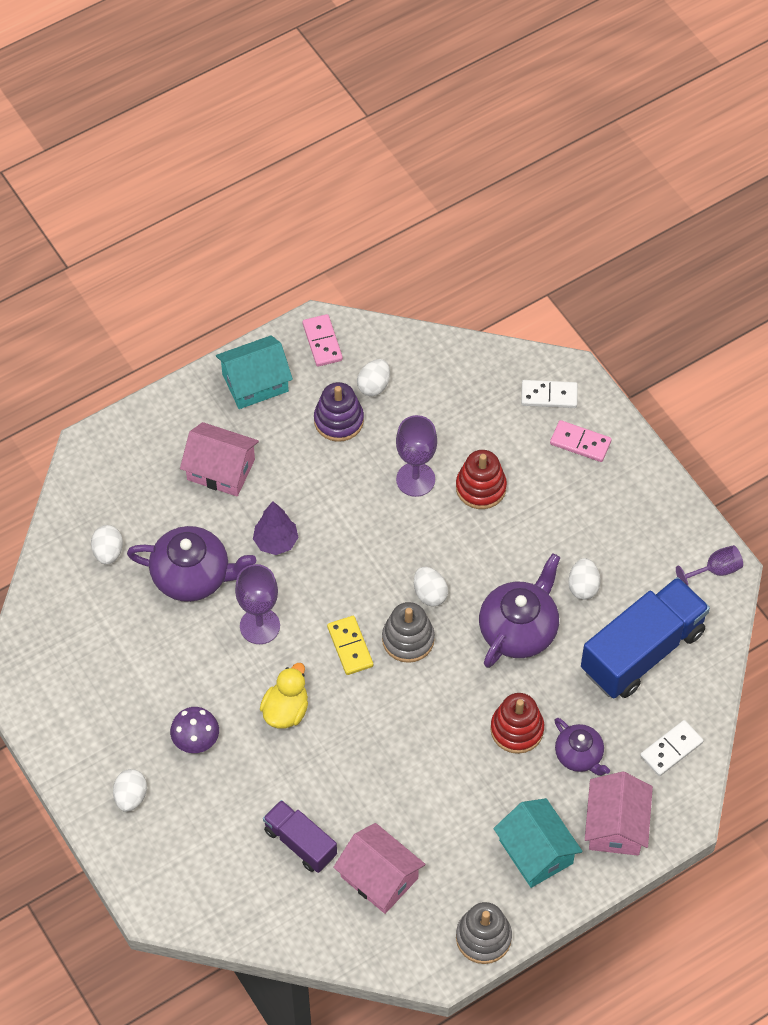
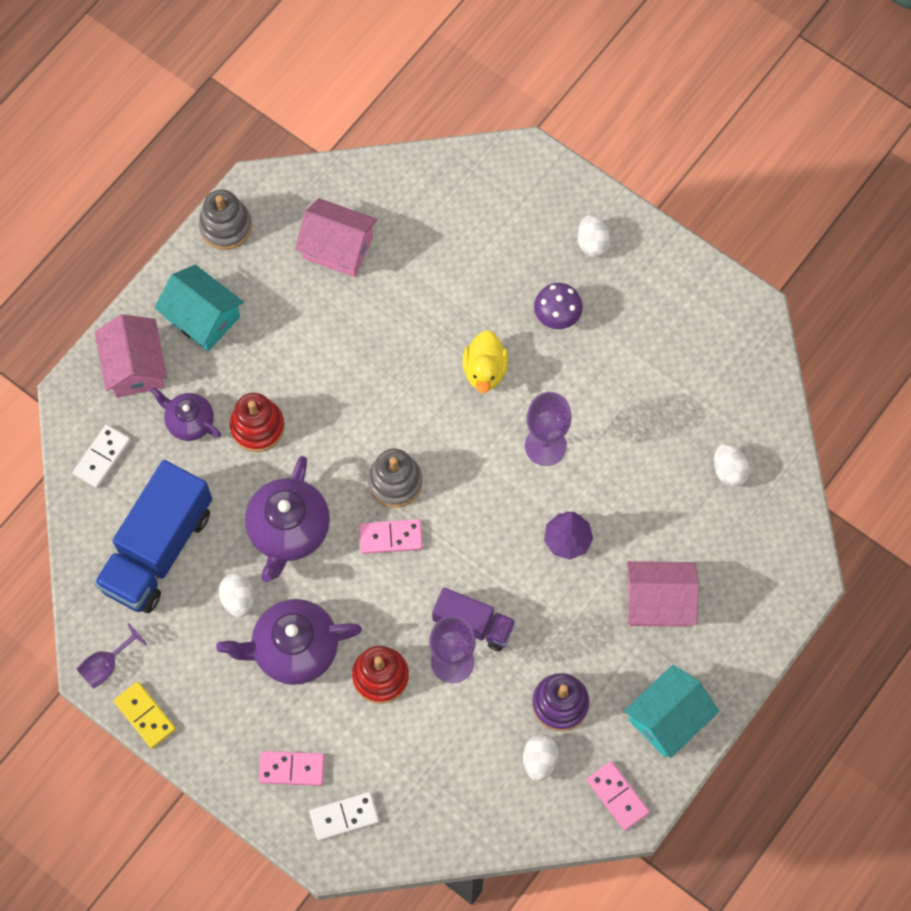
camera: 160 degrees right, 10 degrees up
(193, 576) = (634, 474): purple teapot -> purple teapot (294, 649)
(300, 843) = (421, 253): purple truck -> purple truck (473, 624)
(350, 646) = (448, 455): yellow domino -> yellow domino (145, 715)
(430, 594) = (391, 537): white egg -> pink domino

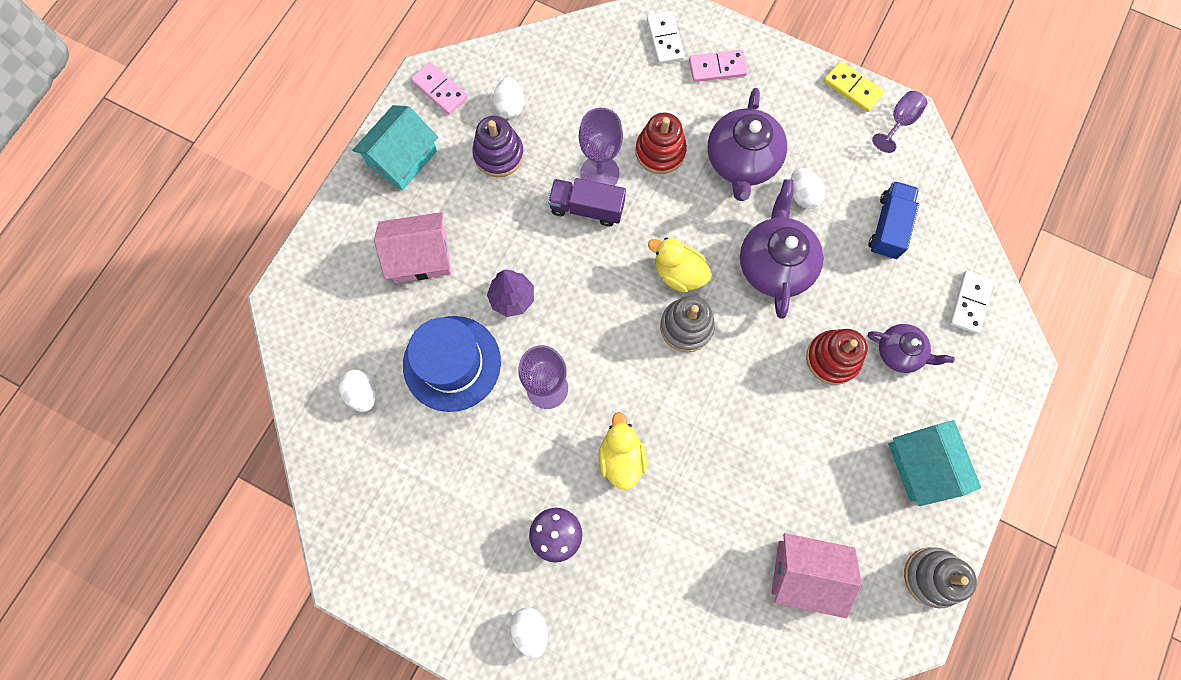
camera: 170 degrees right, 5 degrees up
(135, 366) = (971, 400): pink house -> none
(158, 549) = (888, 226): blue truck -> blue truck, size x0.56
(202, 317) = (922, 465): turquoise house -> turquoise house turned 45 degrees clockwise
(294, 649) = (741, 161): purple teapot -> purple teapot turned 120 degrees clockwise
(344, 817) = (665, 39): white domino -> white domino turned 75 degrees counterclockwise
(391, 537) = (678, 273): pink domino -> yellow duck
(637, 485) = (452, 363): none -> blue hat

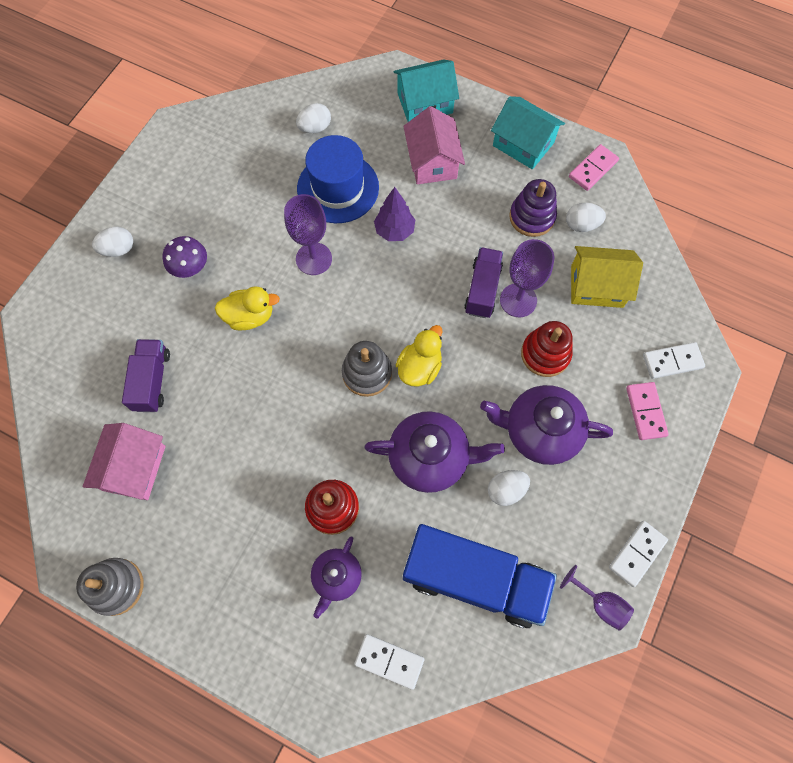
camera: 90 degrees right, 5 degrees down
(583, 98) = (597, 286): none -> yellow house
(703, 565) = (152, 381): none -> purple truck
(852, 88) = (637, 554): yellow domino -> white domino
(888, 226) = (474, 578): blue truck -> blue truck, size x1.79
(922, 465) = (221, 589): turquoise house -> turquoise house (425, 103)

